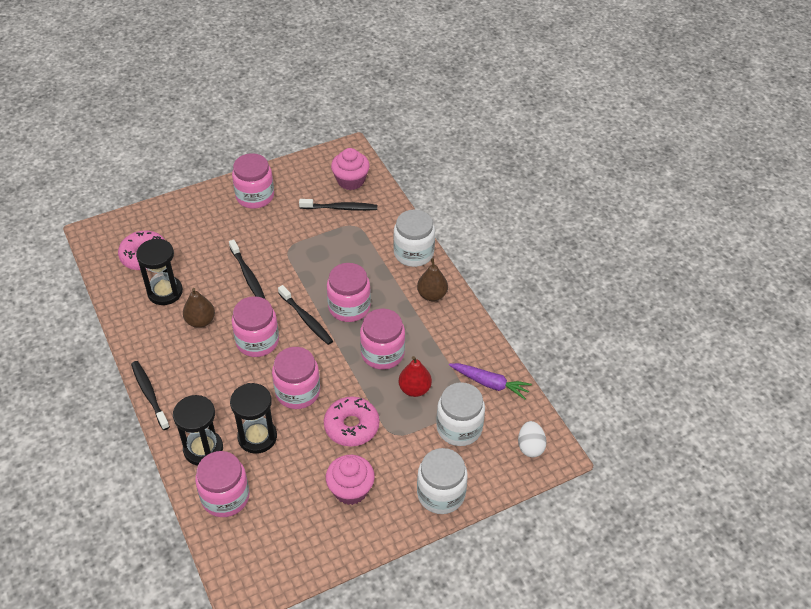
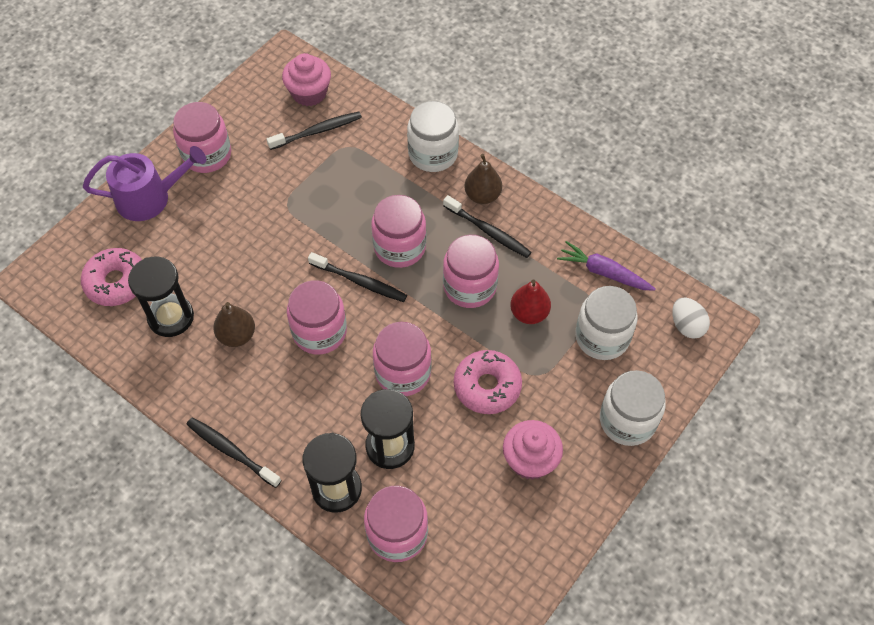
camera: 25 degrees left, 10 degrees up
(199, 210) = (150, 198): none -> purple watering can
(248, 275) = (258, 256): black toothbrush -> black toothbrush (488, 231)
(490, 383) = (604, 272): purple carrot -> purple carrot turned 150 degrees counterclockwise

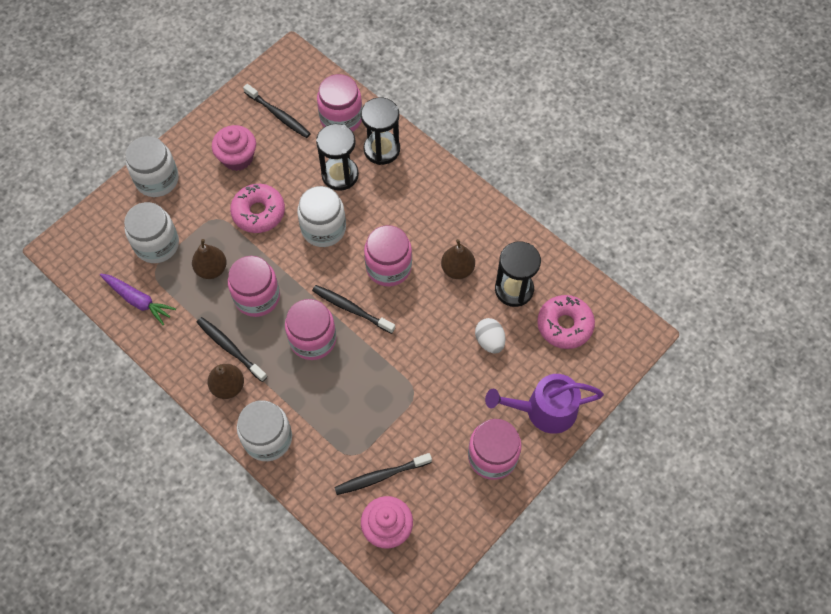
camera: 175 degrees left, 5 degrees up
(231, 451) = (459, 180): black toothbrush -> black toothbrush (278, 115)
(403, 372) = (323, 228): pink jar -> white jar
(529, 313) = (211, 269): red pear -> brown pear
(686, 326) = (84, 248): white egg -> white egg (489, 341)

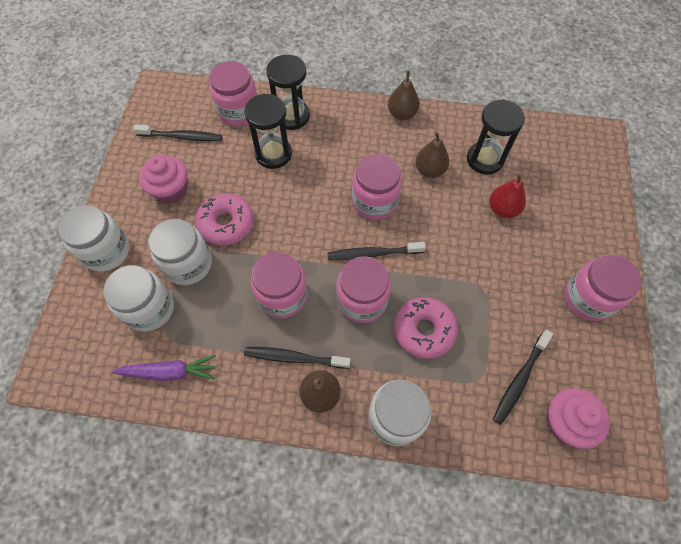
camera: 35 degrees left, 0 degrees up
(211, 269) = (220, 298): brown pear -> brown pear (402, 114)
(323, 228) = (294, 203): white jar -> white jar (188, 264)
(489, 341) = (503, 209): white egg -> red pear
(544, 410) = (590, 235): purple watering can -> none
(564, 325) = (544, 163): pink donut -> pink donut (424, 330)

